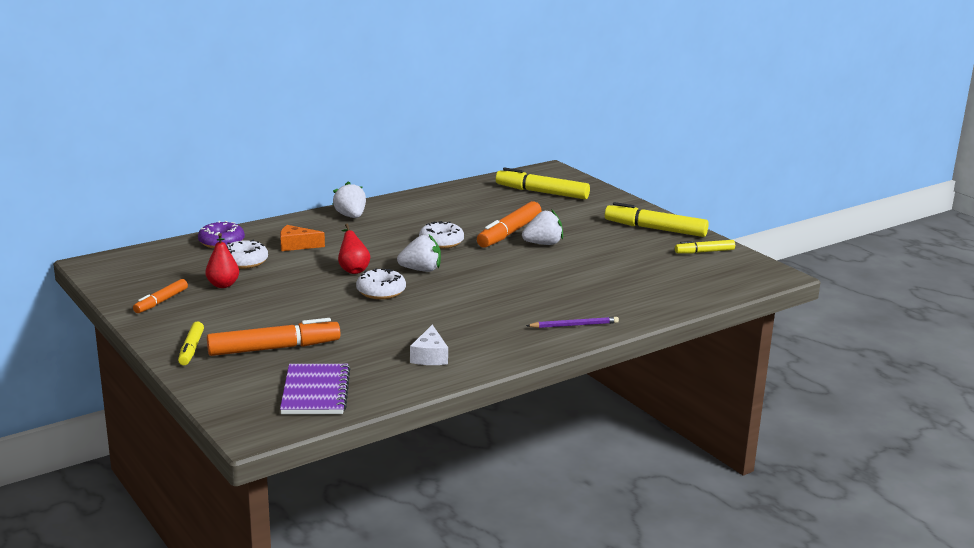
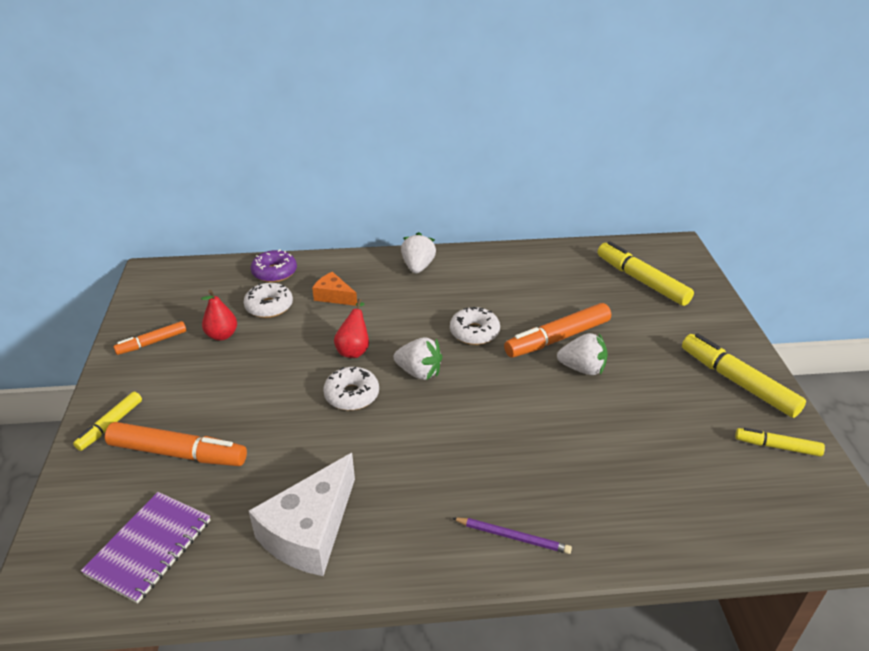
camera: 30 degrees right, 15 degrees up
(430, 356) = (309, 531): white cheese -> white cheese, size x1.88

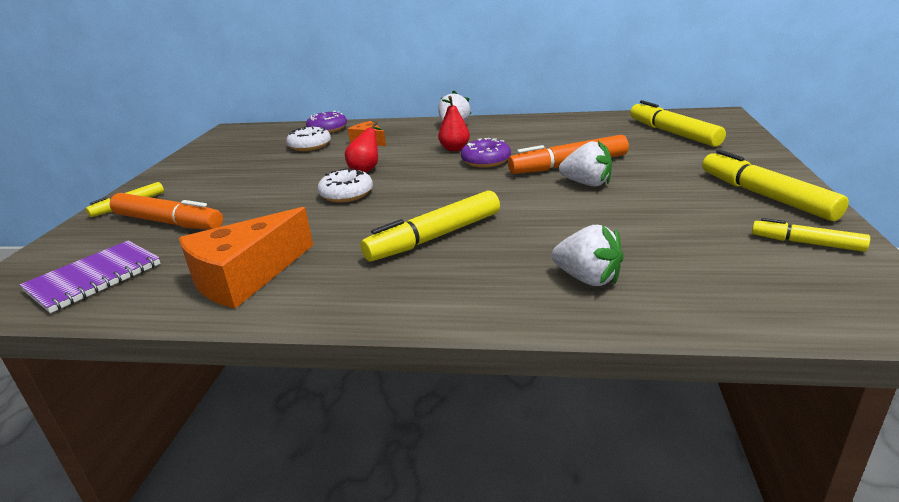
camera: 15 degrees right, 10 degrees down
(152, 343) = (200, 163): orange marker -> none
(222, 335) = (259, 160): red pear -> red pear (454, 149)
(309, 531) = (245, 276): white cheese -> orange cheese
(419, 372) = (418, 182): white strawberry -> white strawberry (587, 279)
(468, 459) = (435, 237): none -> yellow marker
(474, 332) = (486, 161): white donut -> purple donut
(513, 537) = (452, 294): purple pencil -> none

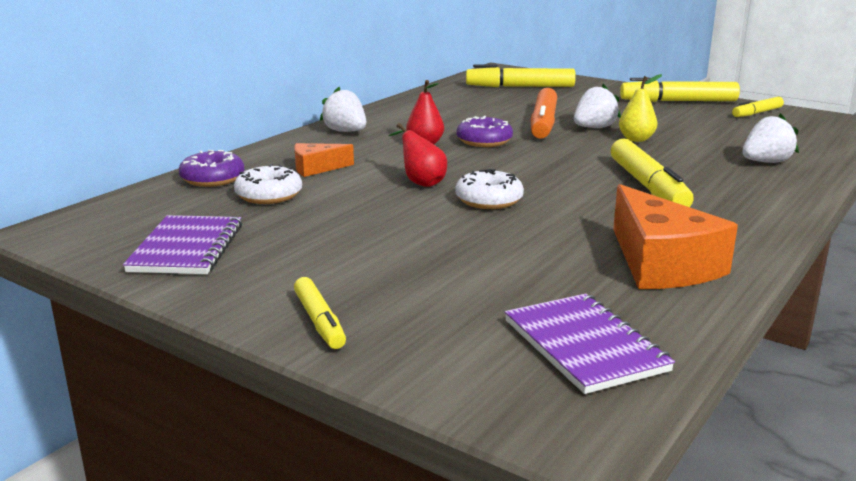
camera: 65 degrees left, 5 degrees down
(168, 222) = (443, 295): orange marker -> none
(219, 155) = (186, 248): none -> purple notebook
(576, 206) = (636, 139): none -> yellow pear

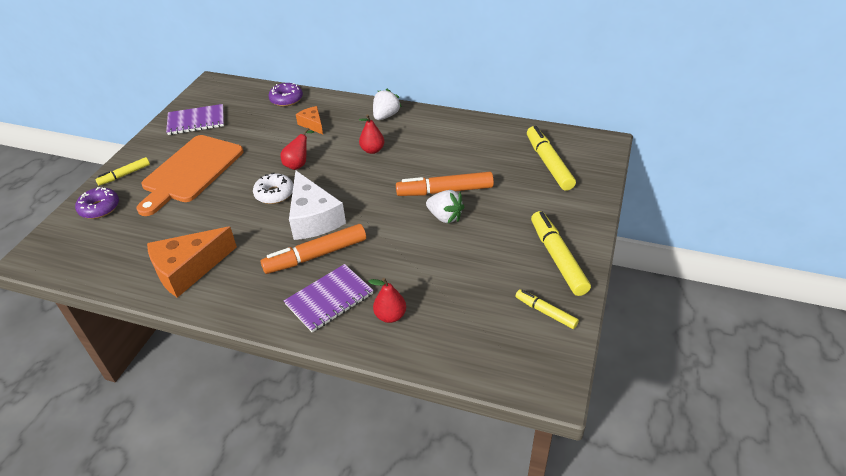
camera: 75 degrees right, 20 degrees up
(269, 195) = (266, 122): white donut -> none
(369, 256) = (191, 171): none -> orange cutting board
(484, 141) = (388, 172): purple donut -> purple donut (99, 208)
(564, 182) = (313, 218): none -> white cheese
(584, 345) = (98, 251): purple notebook -> purple notebook (329, 299)
(636, 139) = (423, 241): yellow pear -> none
(648, 186) = (316, 255): yellow marker -> orange marker
(765, 162) = (390, 316): white strawberry -> red pear

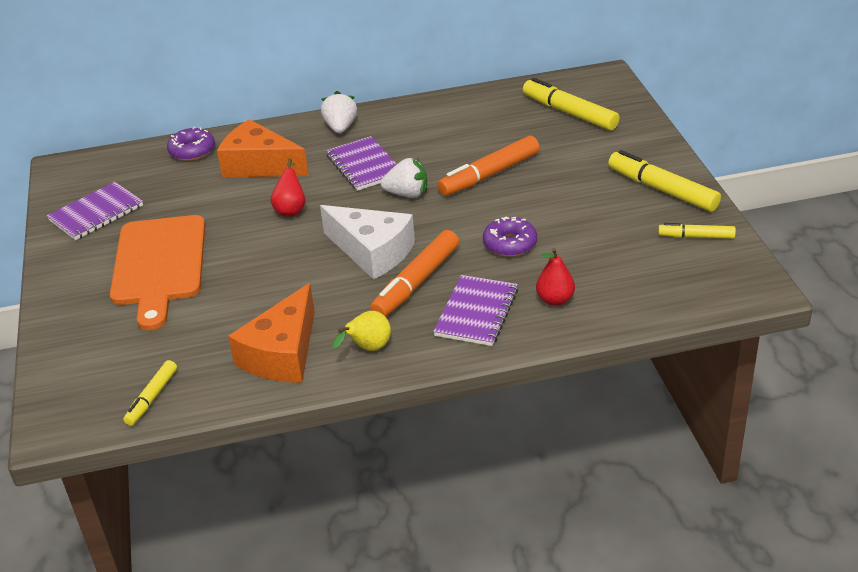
camera: 30 degrees left, 5 degrees down
(99, 208) = (82, 345): purple donut -> purple donut (510, 244)
(124, 175) = (70, 301): yellow marker -> yellow marker (152, 398)
(237, 292) = (368, 349): none -> yellow pear
(274, 194) = (297, 247): white donut -> none
(312, 124) = (259, 165): orange cheese -> orange cheese, size x1.88
(372, 150) = (364, 166): red pear -> purple notebook
(445, 217) = (515, 197): white strawberry -> white strawberry (407, 194)

